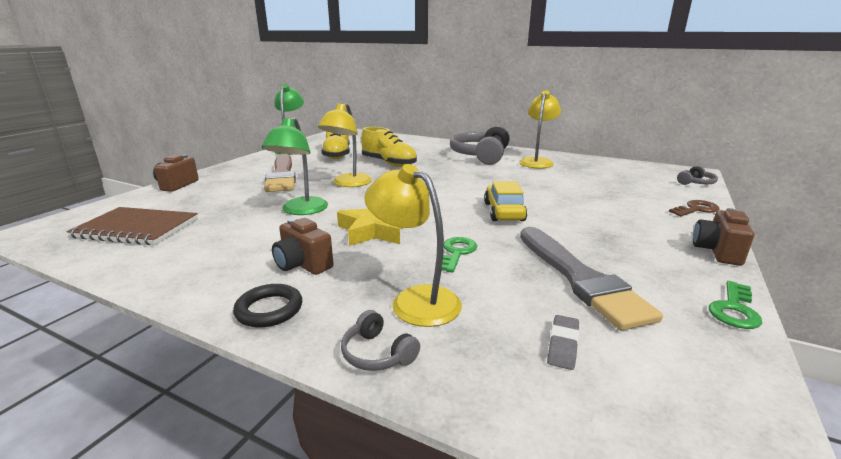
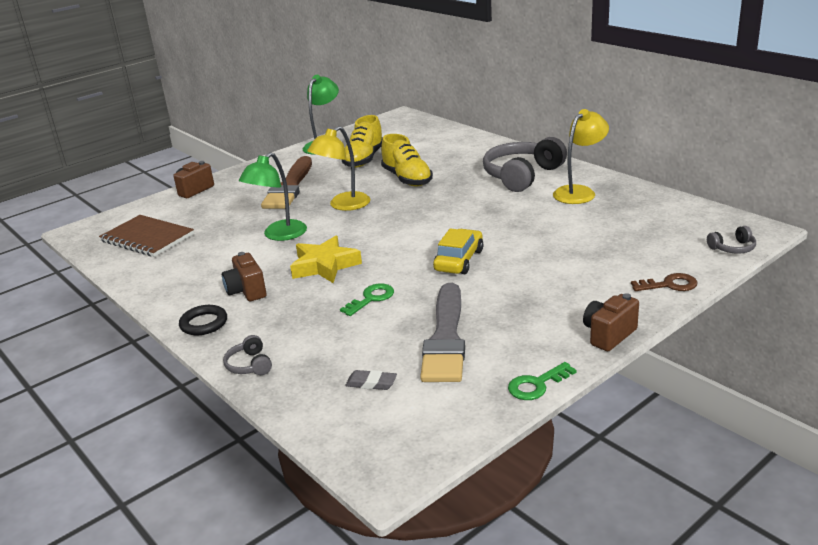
camera: 25 degrees right, 5 degrees up
(415, 300) = (303, 333): yellow lamp -> none
(563, 345) = (371, 383): grey eraser -> grey eraser turned 60 degrees clockwise

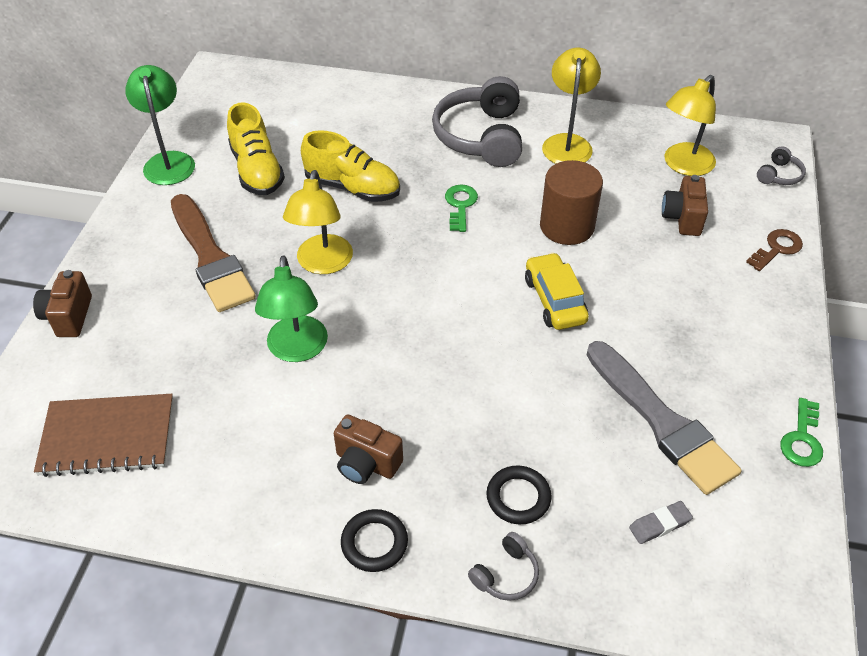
camera: 40 degrees left, 20 degrees up
(249, 365) = (506, 574): grey headphones -> grey headphones turned 75 degrees counterclockwise
(305, 336) = (518, 497): none -> black ring
(324, 265) = (414, 376): yellow star -> none
(371, 298) = (525, 402): green key -> green key (460, 205)
(519, 230) = (567, 226): none -> brown cylinder
(608, 335) = (794, 341): brown camera -> brown camera (682, 218)
(654, 223) = (683, 165): none -> yellow lamp

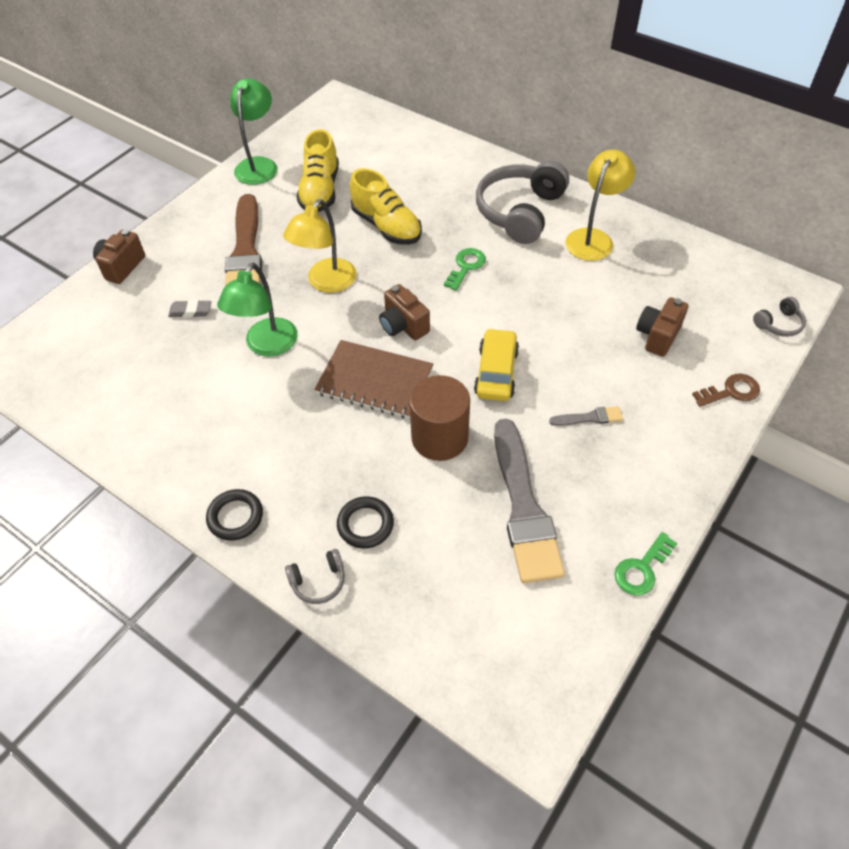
camera: 25 degrees right, 5 degrees up
(107, 436) = (98, 366): brown notebook -> brown notebook (375, 381)
(366, 463) = (265, 453): brown camera -> brown camera (403, 326)
(567, 226) = (546, 312): brown cylinder -> brown cylinder (439, 437)
(659, 524) = (467, 592): grey eraser -> grey eraser (190, 311)
(669, 314) = (589, 418): none -> grey brush
(683, 165) = (689, 288): yellow lamp -> none

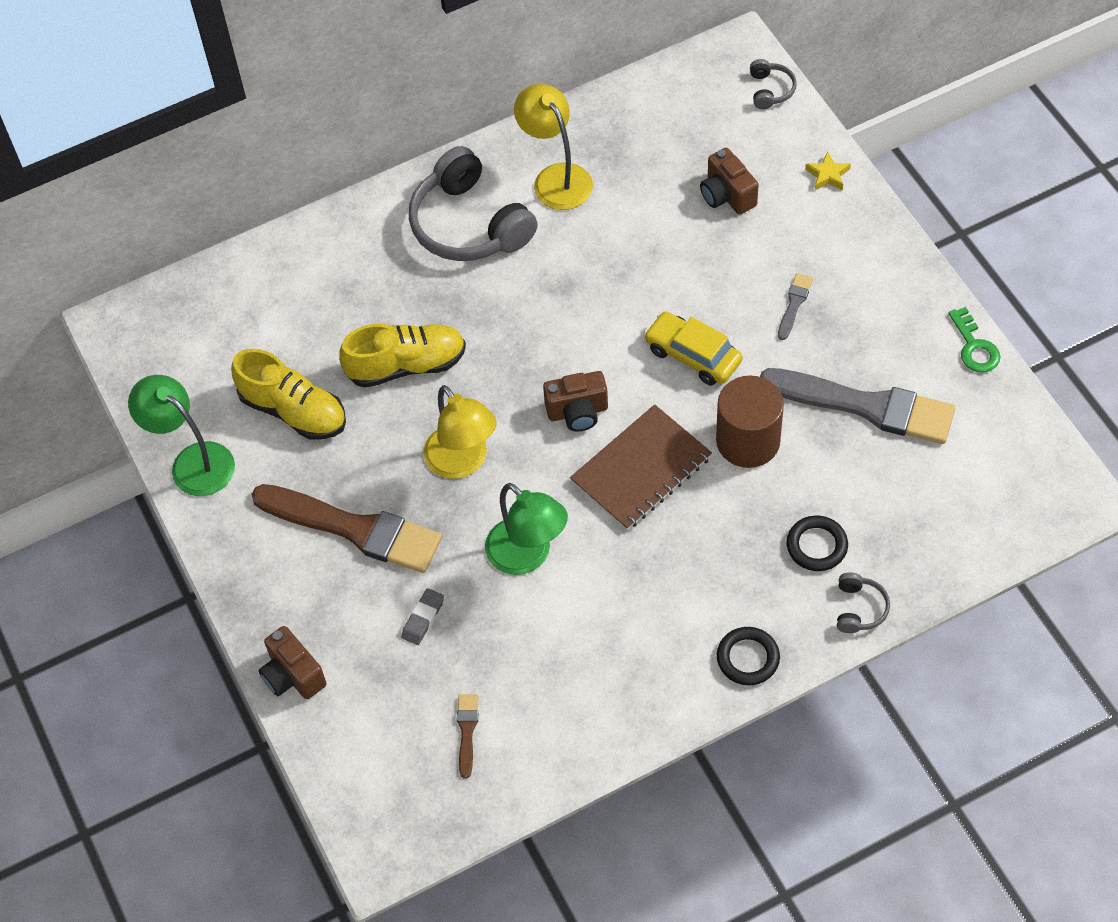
camera: 60 degrees left, 5 degrees up
(108, 369) = (467, 731): none -> brown brush
(466, 267) = (524, 315): green key -> none
(731, 391) = (827, 175): brown key -> yellow star

